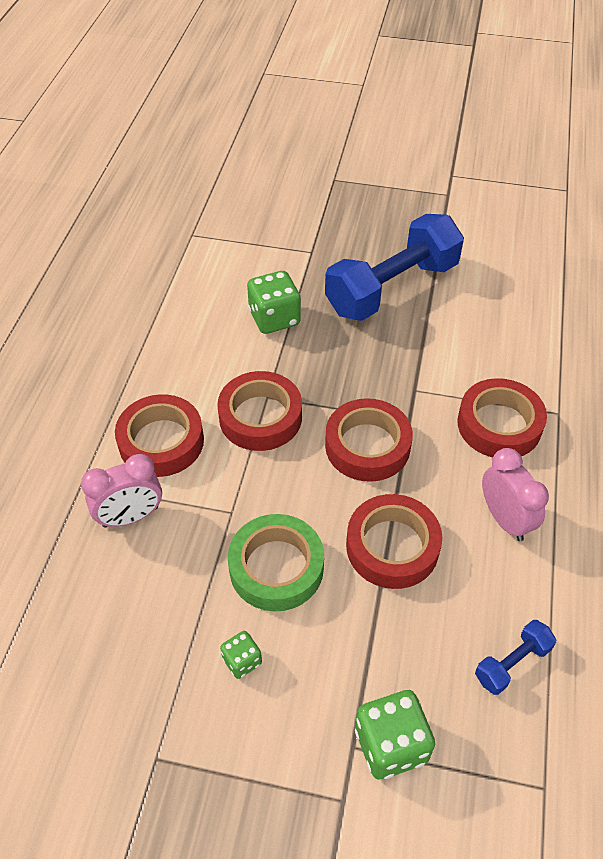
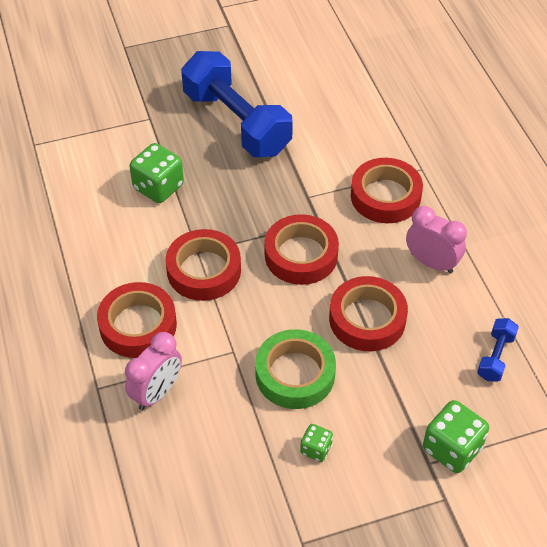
camera: 30 degrees left, 0 degrees up
(392, 288) = (236, 123): blue dumbbell -> blue dumbbell turned 60 degrees counterclockwise

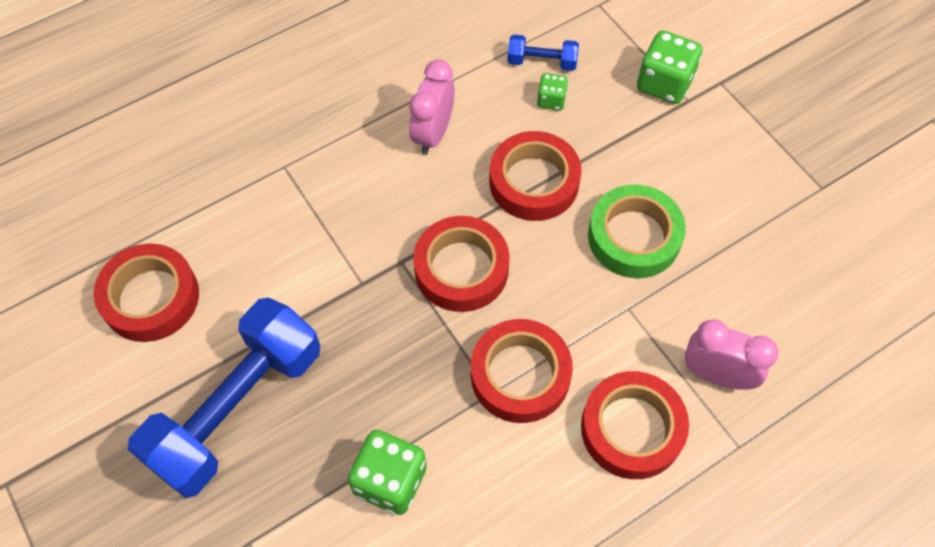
camera: 105 degrees left, 10 degrees up
(316, 449) = (716, 197): green dice -> green dice (551, 100)
(385, 196) = (340, 196): red tape -> red tape (151, 297)

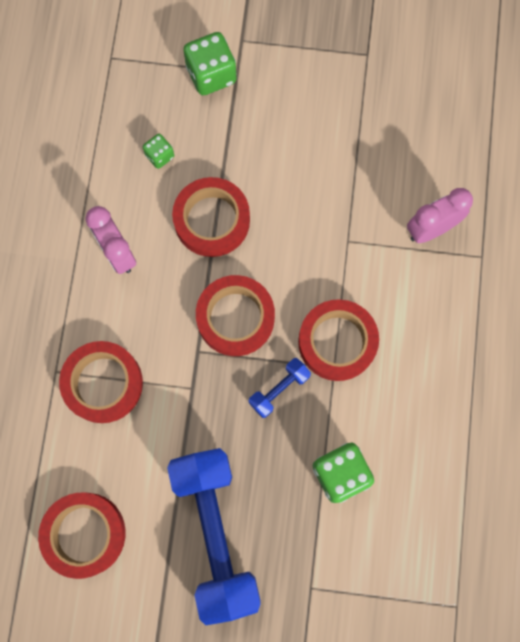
camera: 50 degrees left, 15 degrees up
(542, 62) = (124, 135): blue dumbbell -> blue dumbbell (279, 389)
(632, 429) = (423, 306): red tape -> red tape (103, 383)
(634, 237) = (304, 194): green tape -> none

